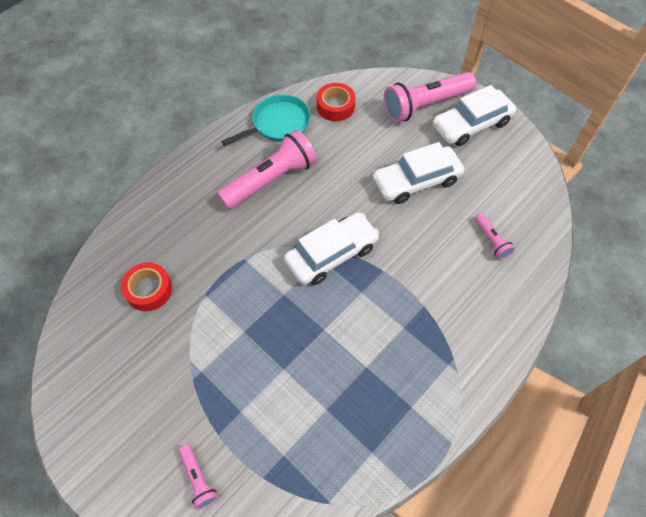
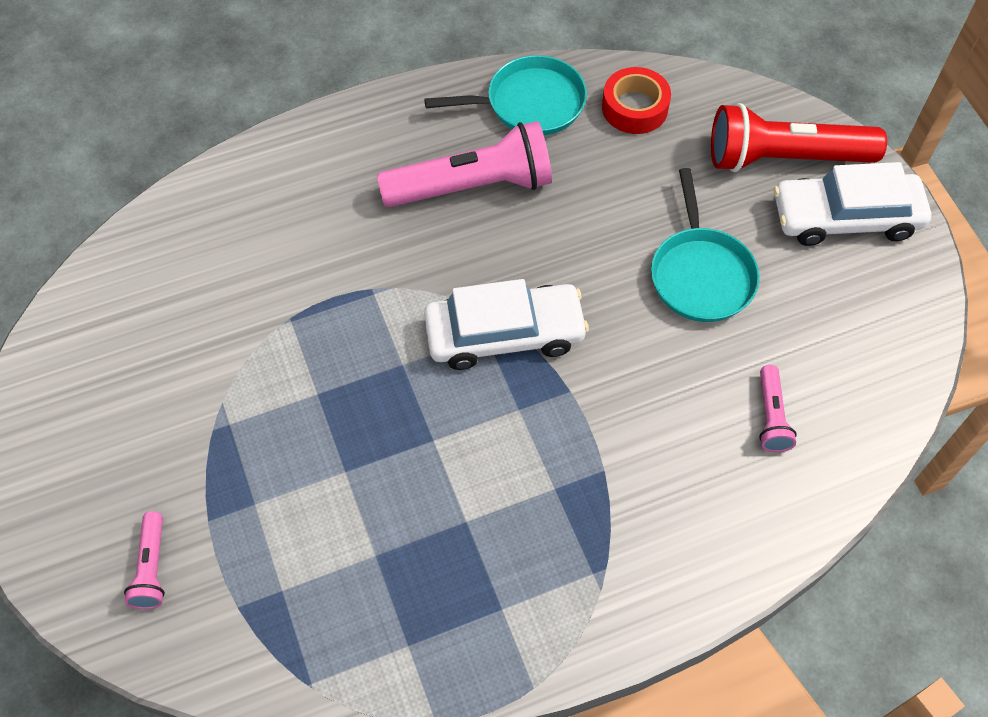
camera: 25 degrees right, 0 degrees up
(149, 290) = (216, 279): red tape -> none
(416, 181) = (701, 274): white car -> turquoise pan
(425, 105) = (784, 158): pink flashlight -> red flashlight

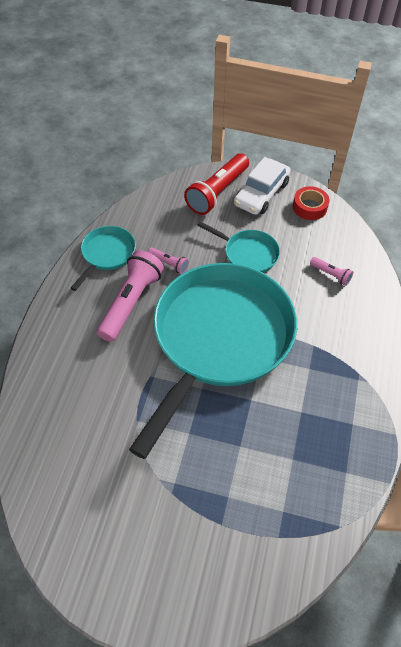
camera: 55 degrees left, 5 degrees down
(152, 568) = (229, 567): pink flashlight -> pink flashlight (169, 264)
(504, 334) = (219, 339): white car -> turquoise pan
(634, 108) = (146, 221): red tape -> red tape (309, 207)

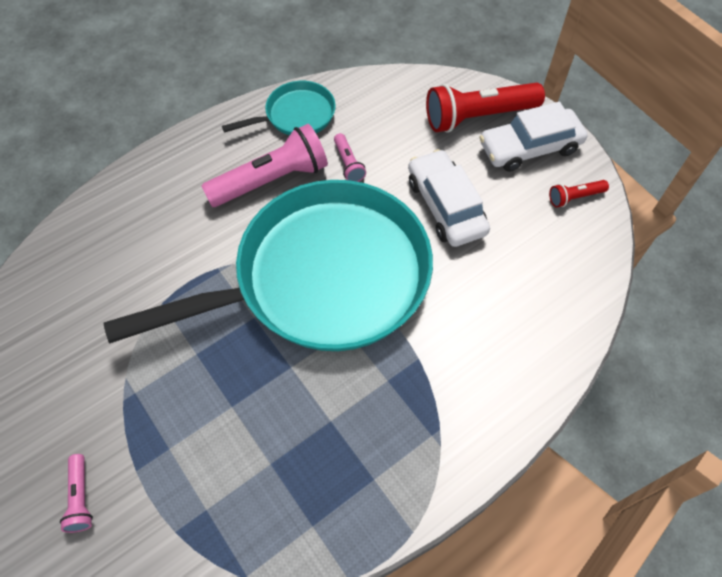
camera: 40 degrees right, 5 degrees up
(248, 253) = (445, 206): turquoise pan -> white car
(309, 207) = (575, 197): red tape -> red flashlight
(331, 275) = (521, 292): pink flashlight -> pink flashlight (81, 497)

